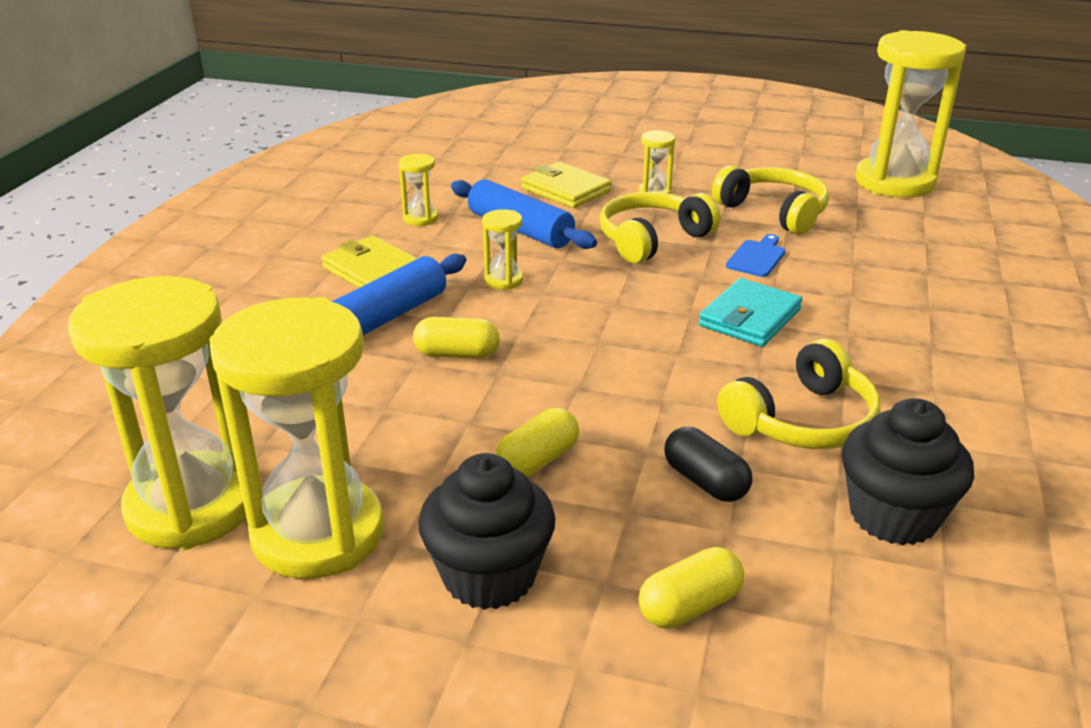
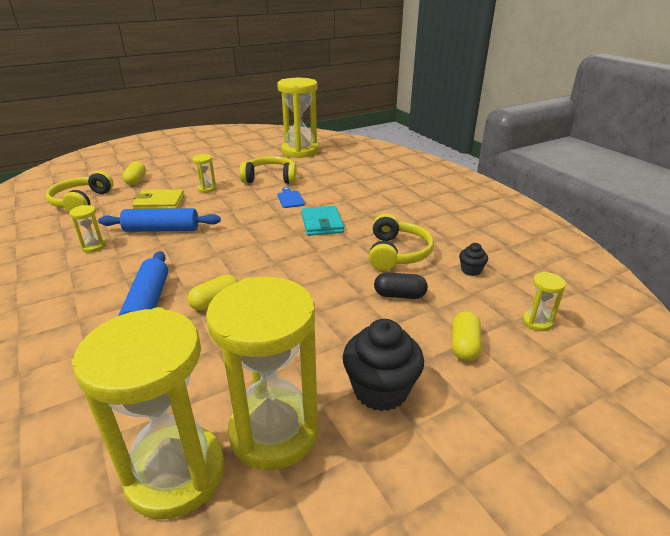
camera: 45 degrees left, 0 degrees up
(373, 270) = (102, 285): yellow wallet -> none
(503, 280) = (188, 257): yellow hourglass -> yellow hourglass (537, 322)
(538, 460) = (325, 327): yellow capsule -> yellow capsule (136, 180)
(652, 239) = (235, 209): yellow headphones -> yellow headphones (81, 202)
(893, 516) = (471, 270): black cupcake -> black cupcake, size x0.50

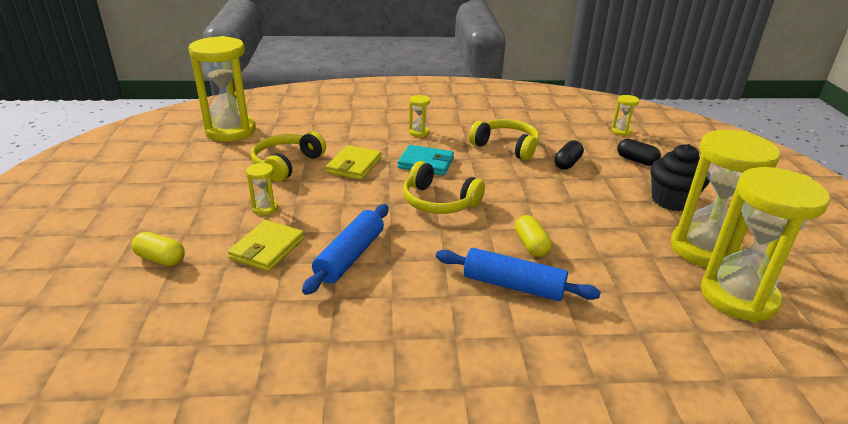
camera: 65 degrees left, 0 degrees up
(81, 202) = (181, 318): yellow headphones -> yellow headphones (439, 202)
(94, 247) = (349, 314): yellow hourglass -> yellow hourglass (419, 132)
(290, 199) = (354, 165): blue cutting board -> yellow wallet
(464, 346) = (636, 160): yellow capsule -> black capsule
(471, 270) = (550, 130): black cupcake -> none

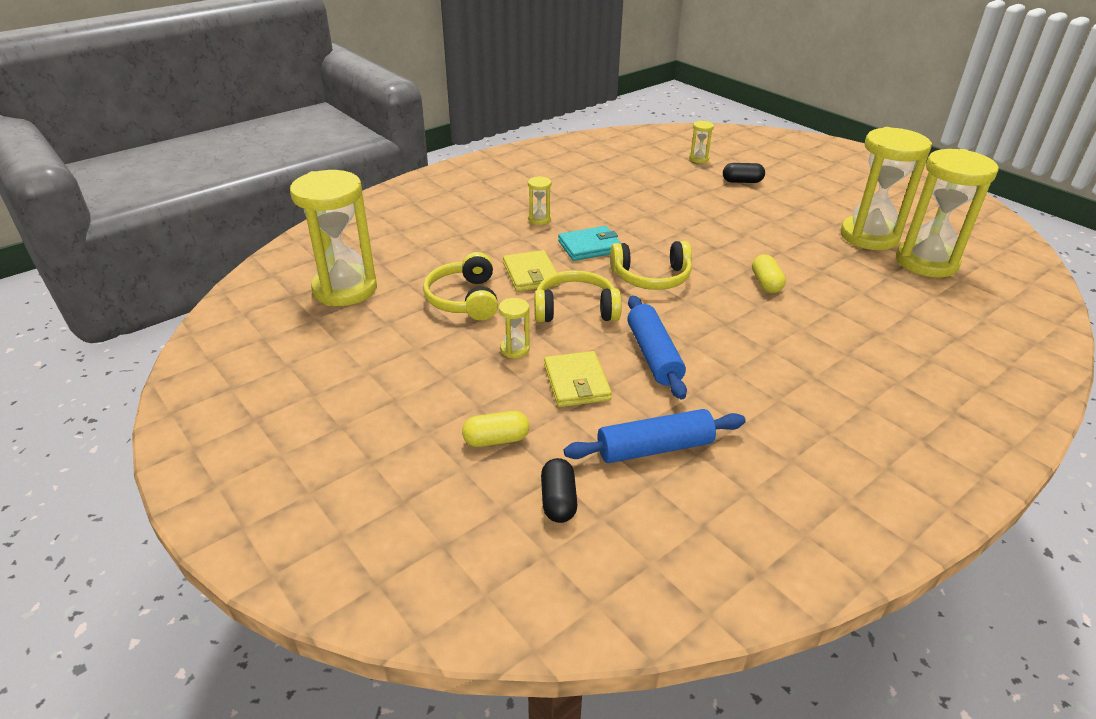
camera: 35 degrees left, 5 degrees up
(506, 147) = (632, 205): yellow headphones -> yellow headphones (575, 309)
(513, 285) = (796, 319): blue rolling pin -> blue rolling pin (654, 448)
(531, 245) = (766, 283): yellow capsule -> yellow capsule turned 45 degrees clockwise
(567, 163) = (698, 203): black capsule -> black capsule (558, 501)
(671, 200) = (806, 206): black cupcake -> none

